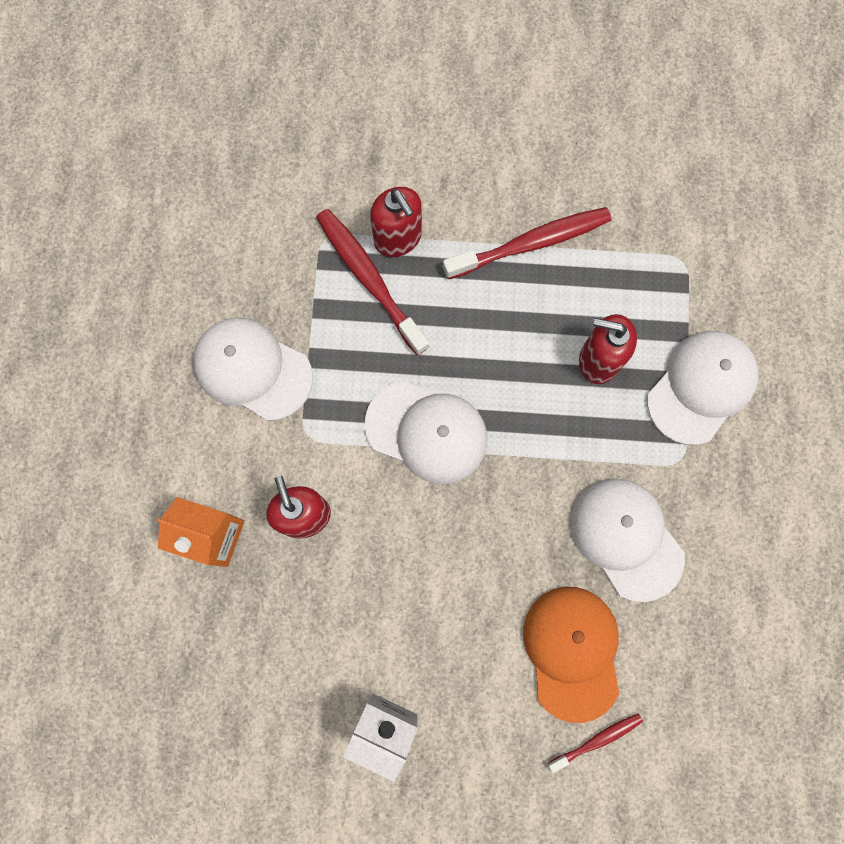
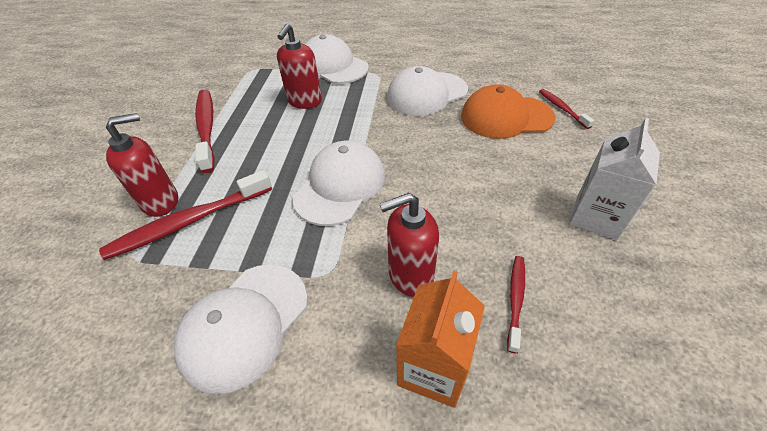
camera: 85 degrees left, 30 degrees down
(278, 616) = (515, 300): none -> red toothbrush

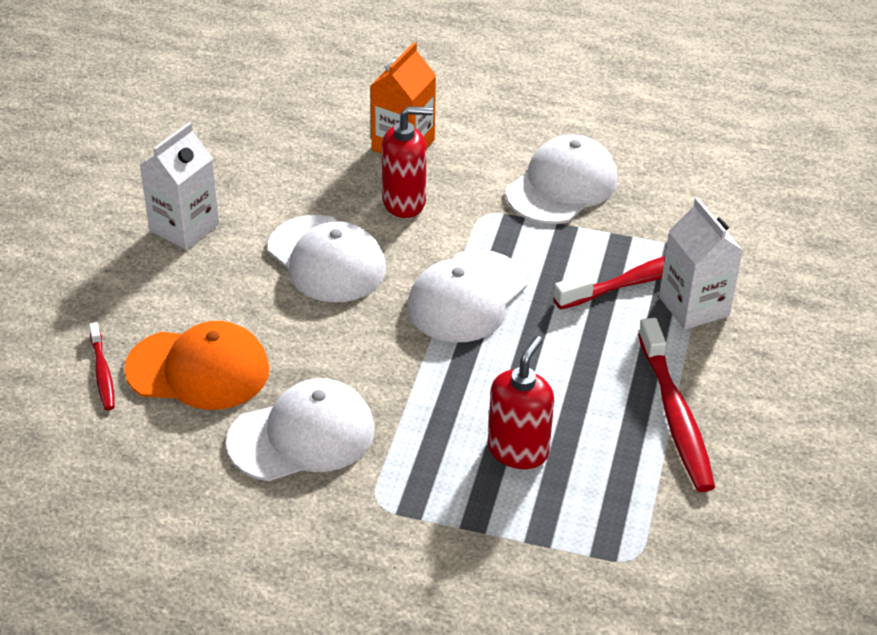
camera: 175 degrees left, 5 degrees down
(161, 202) = (694, 306): red soap dispenser -> white carton
(333, 66) = (462, 542): white cap -> white cap (326, 259)
(515, 300) = (314, 175): red toothbrush -> none

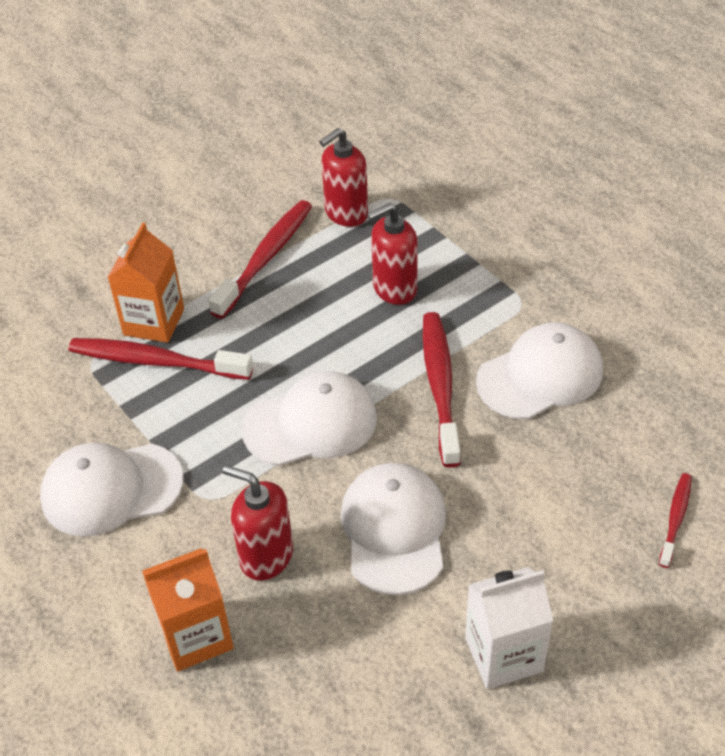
camera: 140 degrees left, 5 degrees up
(198, 370) = (588, 476): orange cap -> none
(302, 436) = (540, 376): white cap -> white cap turned 135 degrees clockwise
(387, 380) = (440, 386): none -> red toothbrush
(657, 510) = (346, 213): none -> red soap dispenser
(694, 306) = (154, 322): white carton -> orange carton

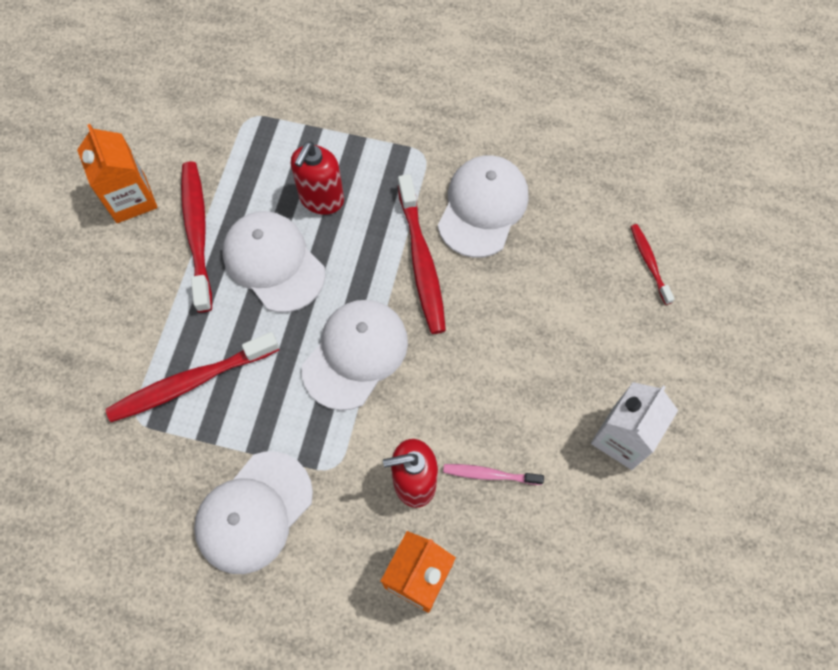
camera: 40 degrees left, 20 degrees up
(154, 322) = (156, 349): orange carton -> orange carton (131, 199)
(340, 597) = (489, 474): none -> pink toothbrush
(346, 213) = (227, 152): red soap dispenser -> none
(394, 530) = (483, 398): white cap -> white cap (273, 262)
(440, 386) = (421, 261): red toothbrush -> red toothbrush turned 150 degrees counterclockwise

